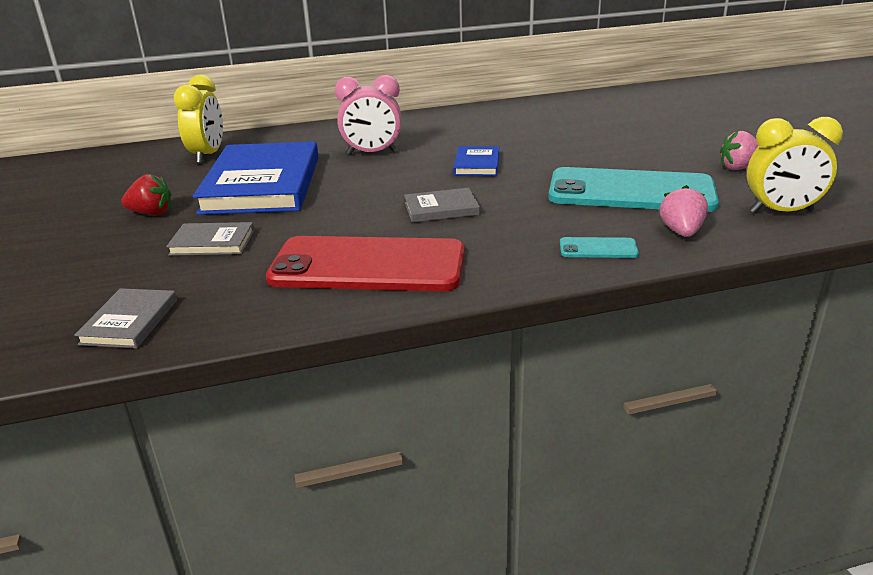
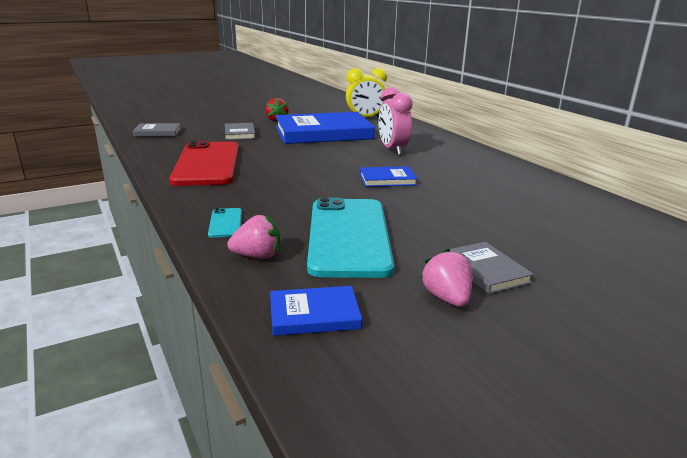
camera: 75 degrees right, 5 degrees down
(441, 209) = (294, 174): grey book -> grey book (486, 270)
(781, 212) = (314, 314): yellow clock -> blue book

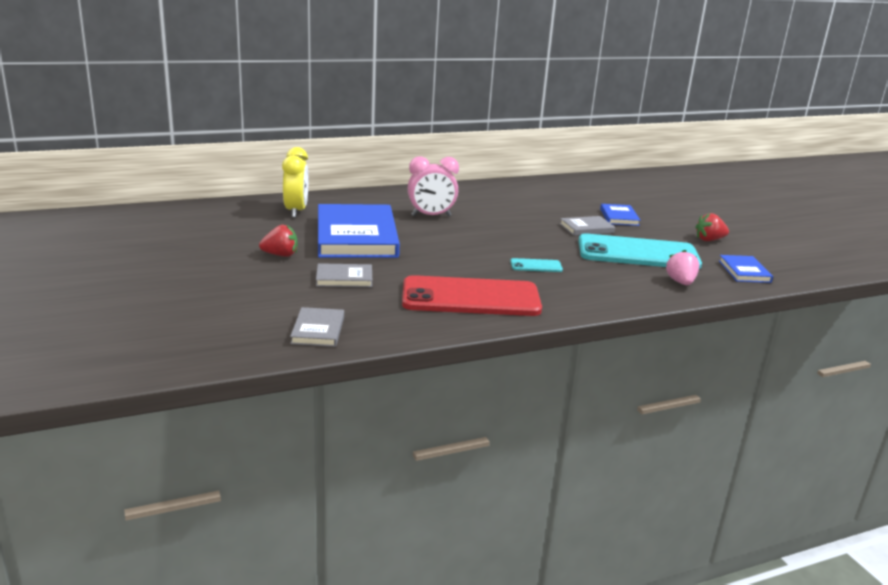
camera: 85 degrees left, 0 degrees up
(225, 223) = (627, 291): turquoise phone -> turquoise phone (536, 266)
(387, 179) = (517, 228): blue book -> blue book (619, 217)
(447, 298) = (709, 240): pink strawberry -> red strawberry
(486, 270) = (672, 226): grey book -> grey book (586, 228)

